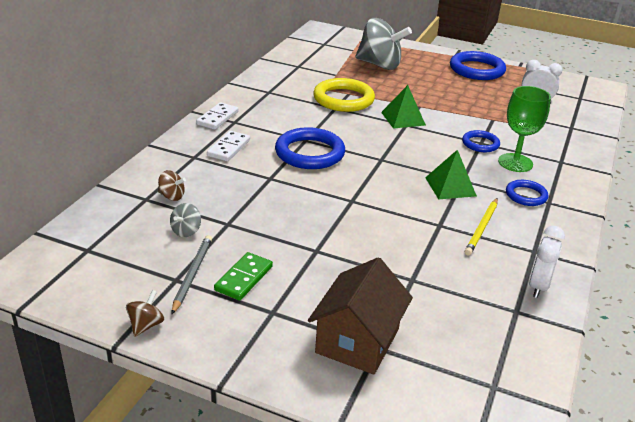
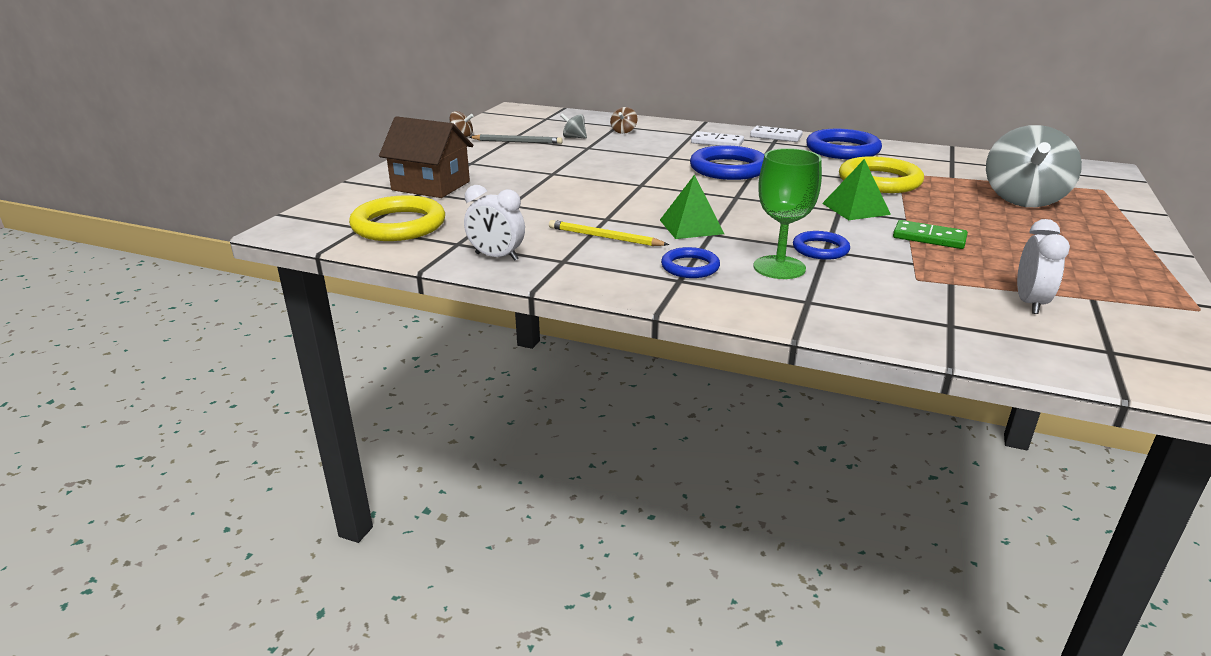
camera: 90 degrees right, 5 degrees down
(244, 278) = (512, 154): green domino -> green domino (929, 238)
(477, 70) = (1112, 263): blue ring -> blue ring (842, 150)
(481, 356) = (398, 225): none -> yellow ring

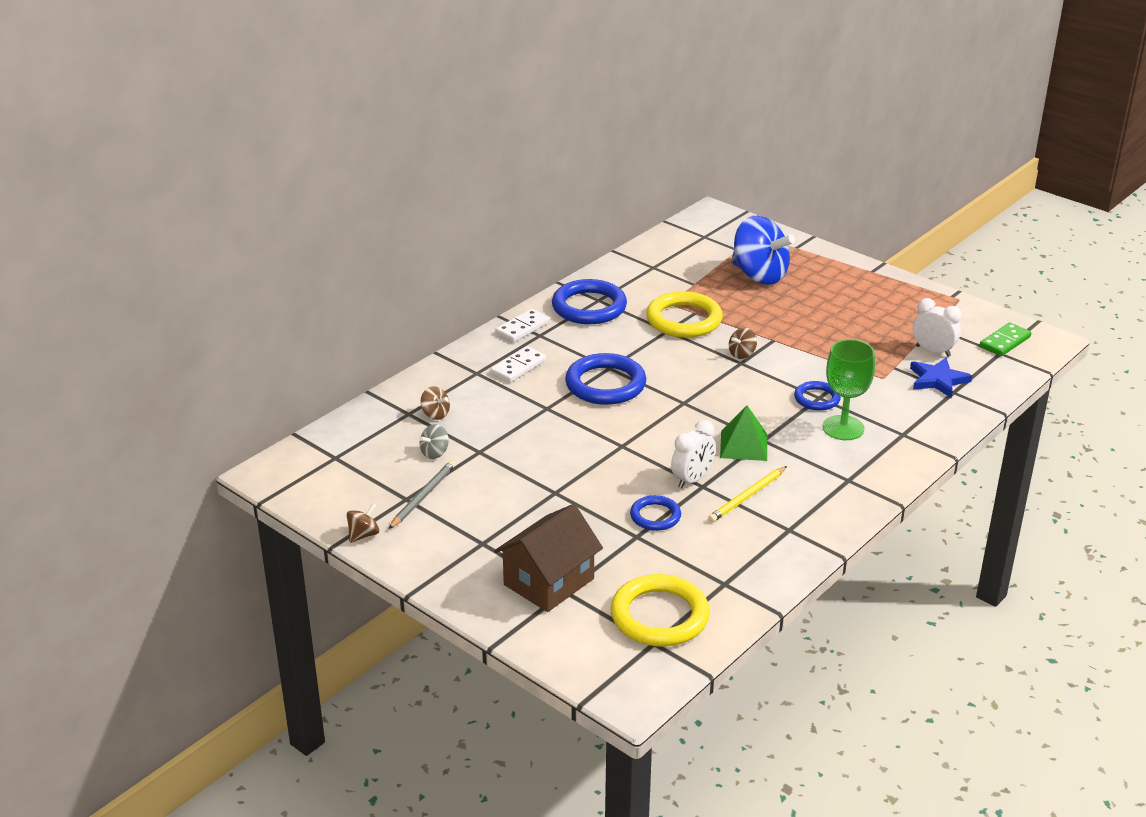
camera: 70 degrees left, 5 degrees up
(496, 257) = (766, 564): white clock -> white clock (692, 479)
(690, 267) = (826, 468): blue ring -> blue ring (655, 516)
(855, 209) = (742, 354): green pyramid -> brown spinning top
(929, 238) = (815, 345): green domino -> green domino (1005, 342)
(963, 312) = (938, 380): none -> blue star
(1023, 199) = (759, 275): grey spinning top -> blue spinning top

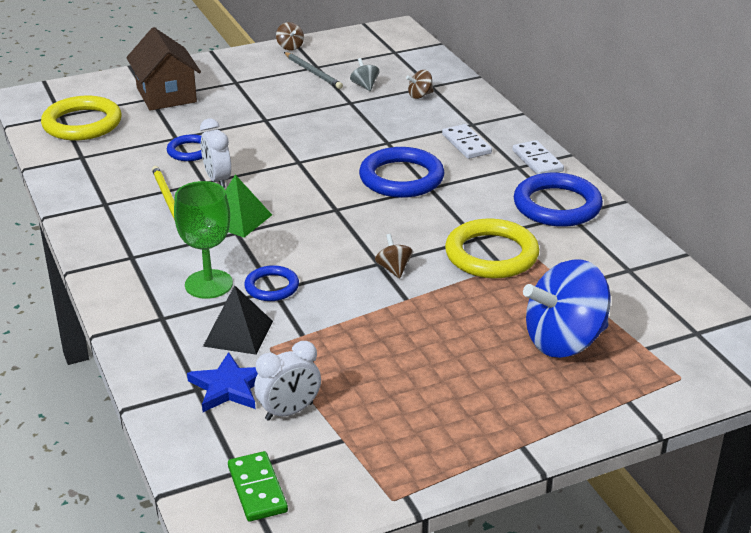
camera: 115 degrees right, 0 degrees up
(883, 395) = (238, 333): none -> black pyramid

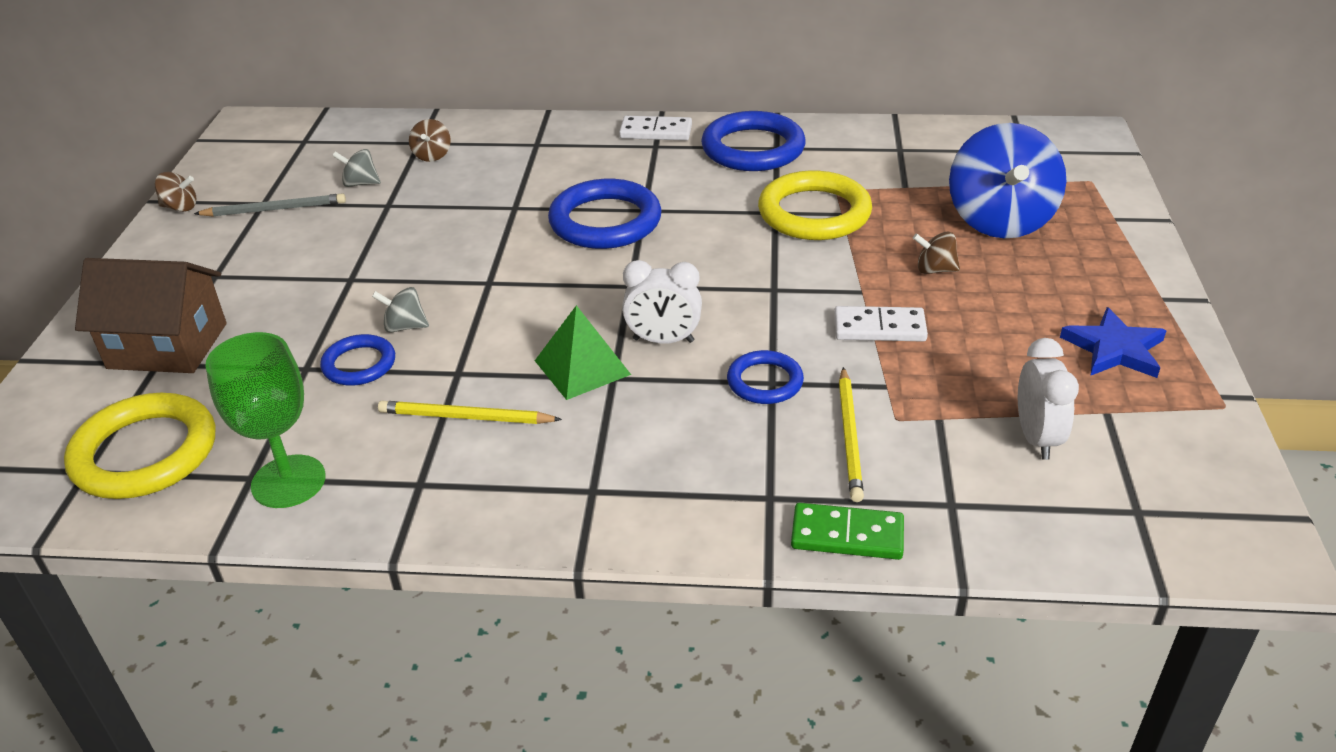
camera: 60 degrees left, 5 degrees up
(208, 284) = (719, 433): green goblet -> green goblet (288, 481)
(217, 180) = (464, 359): white clock -> white clock (663, 340)
(229, 387) = (962, 474): blue star -> blue star (1114, 349)
(233, 151) = (404, 327): none -> grey spinning top
(238, 333) = (850, 436): black pyramid -> yellow pencil
(257, 489) = (1177, 504): green domino -> green domino (847, 535)
(393, 269) = (794, 282): brown spinning top -> brown spinning top (934, 270)
(466, 144) = (576, 160): white domino -> white domino (879, 328)

